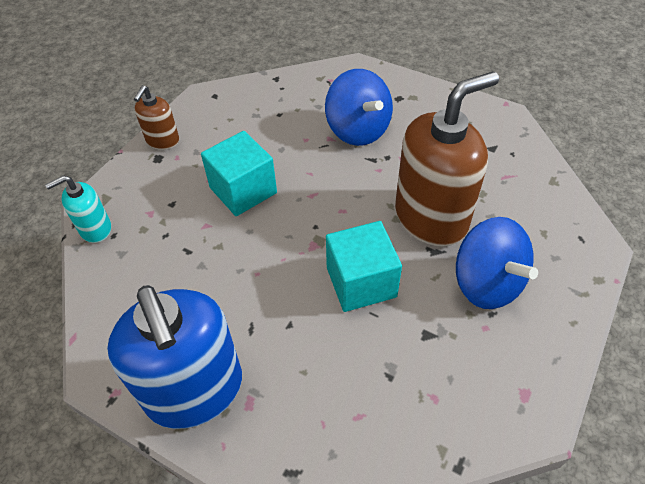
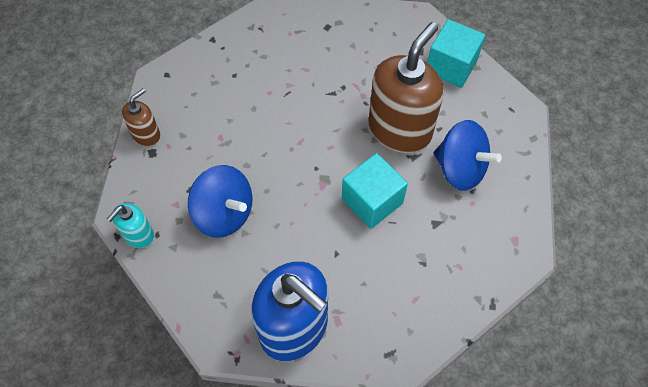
camera: 25 degrees left, 10 degrees up
(162, 141) = (146, 134): brown soap dispenser -> brown soap dispenser turned 135 degrees counterclockwise
(243, 190) = (242, 157): turquoise cube -> turquoise cube (451, 66)
(358, 130) = (308, 69): blue spinning top -> blue spinning top (224, 213)

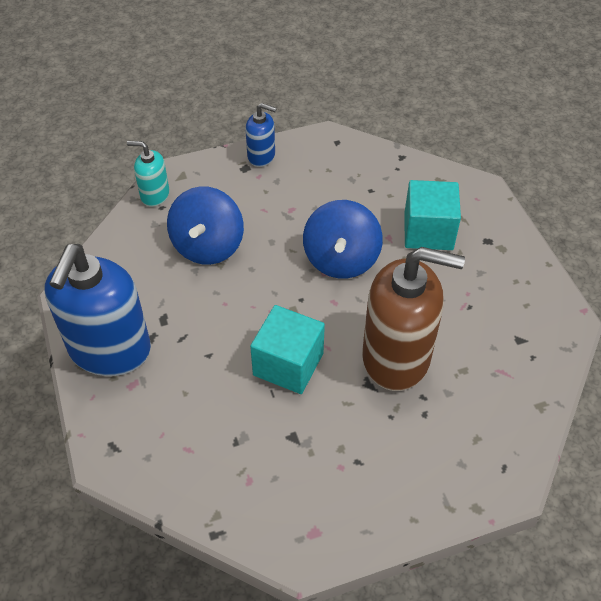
camera: 65 degrees right, 10 degrees down
(146, 134) = (261, 156): brown soap dispenser -> blue soap dispenser
(451, 66) = (522, 379): turquoise cube -> turquoise cube (428, 231)
(460, 169) = (380, 438): blue spinning top -> blue spinning top (341, 259)

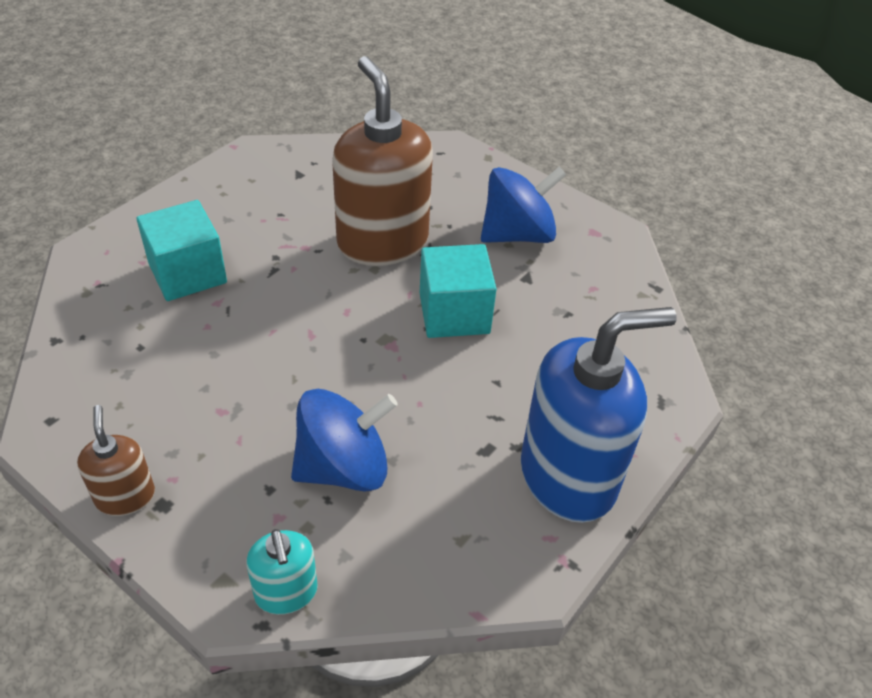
camera: 125 degrees left, 5 degrees down
(261, 156) = (125, 496): blue soap dispenser -> brown soap dispenser
(341, 259) = (280, 328): blue spinning top -> blue spinning top (517, 234)

